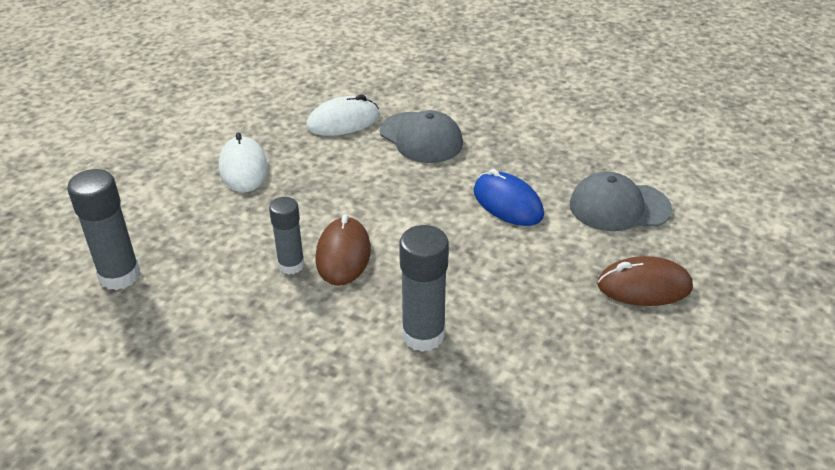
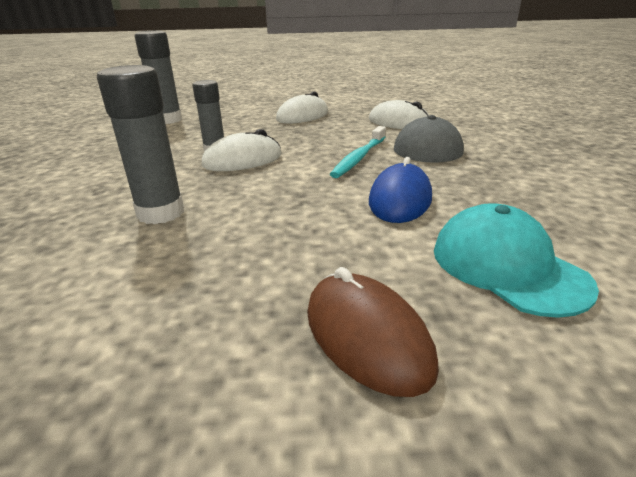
camera: 60 degrees right, 10 degrees down
(343, 255) = (243, 160): brown mouse -> white mouse
(409, 185) = (359, 157): none -> turquoise toothbrush
(619, 207) = (507, 266): grey cap -> turquoise cap

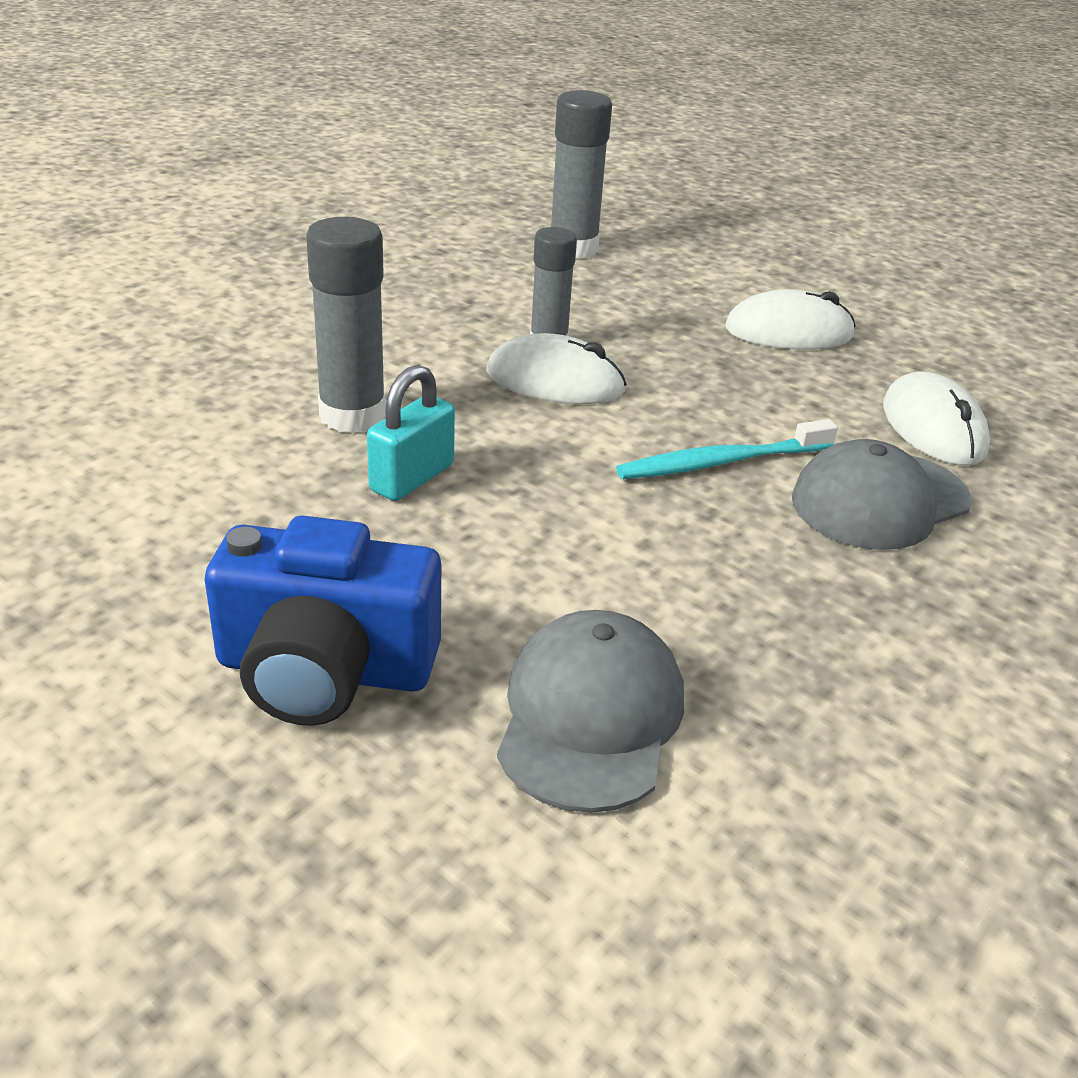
camera: 40 degrees right, 5 degrees up
(242, 222) = (412, 478): none -> turquoise padlock
(367, 336) = (325, 670): brown mouse -> blue camera
(400, 199) = (643, 560): blue mouse -> none
(507, 266) = (590, 717): turquoise cap -> grey cap

